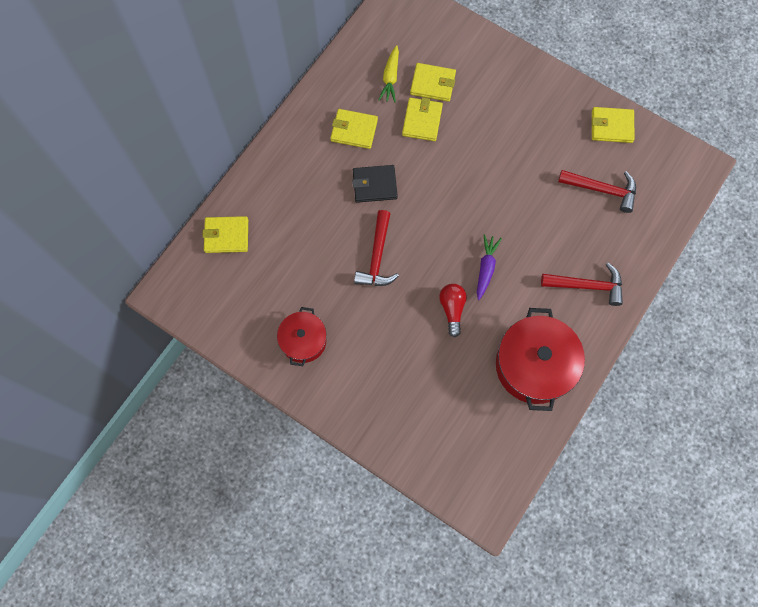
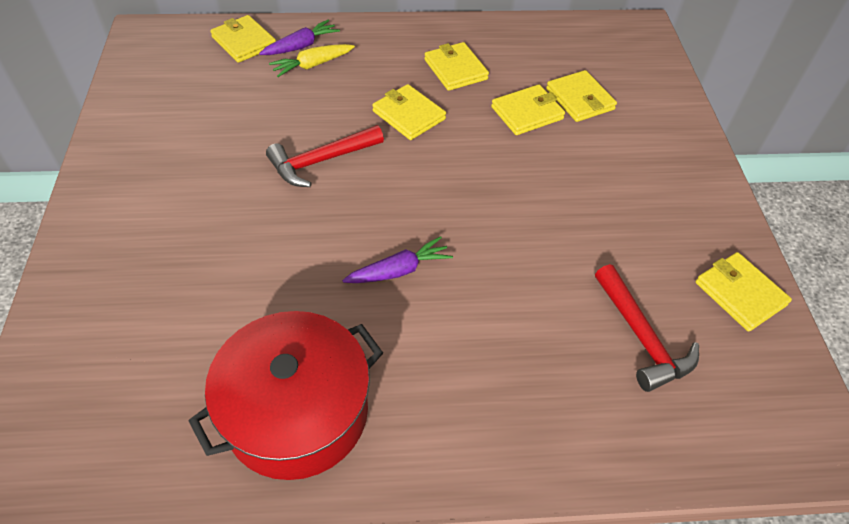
camera: 50 degrees right, 20 degrees down
(259, 204) = (301, 46): none -> purple carrot
(303, 341) = (160, 154): red pot -> none
(374, 185) = (408, 115): black wallet -> yellow wallet
(390, 78) = (546, 66): yellow carrot -> yellow carrot (312, 65)
(452, 309) = (310, 267): red light bulb -> none
(587, 286) = (481, 407): red hammer -> none

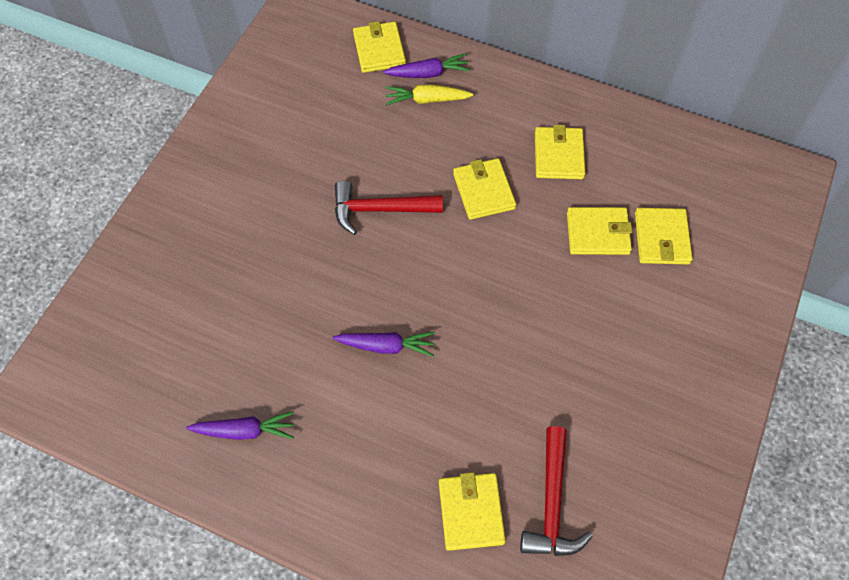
camera: 30 degrees right, 10 degrees up
(297, 412) = (245, 431): red pot -> purple carrot
(739, 294) = (672, 508): yellow wallet -> yellow wallet (471, 512)

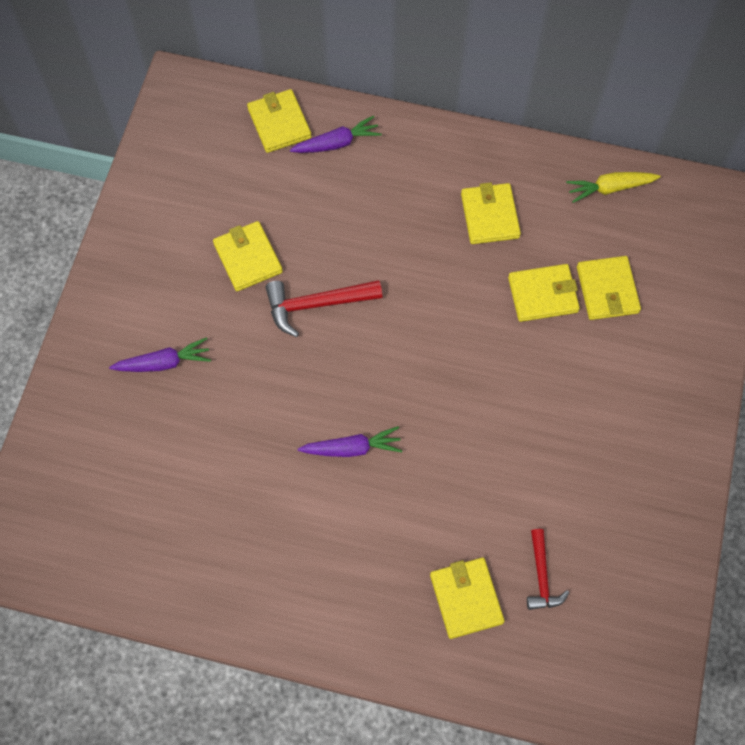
camera: 10 degrees left, 5 degrees up
(245, 431) = (229, 558): purple carrot -> purple carrot (164, 363)
(427, 100) = (341, 174): yellow carrot -> yellow carrot (610, 188)
(483, 191) = (419, 267): yellow wallet -> yellow wallet (248, 258)
(552, 503) = (541, 576): red hammer -> red hammer, size x0.64

